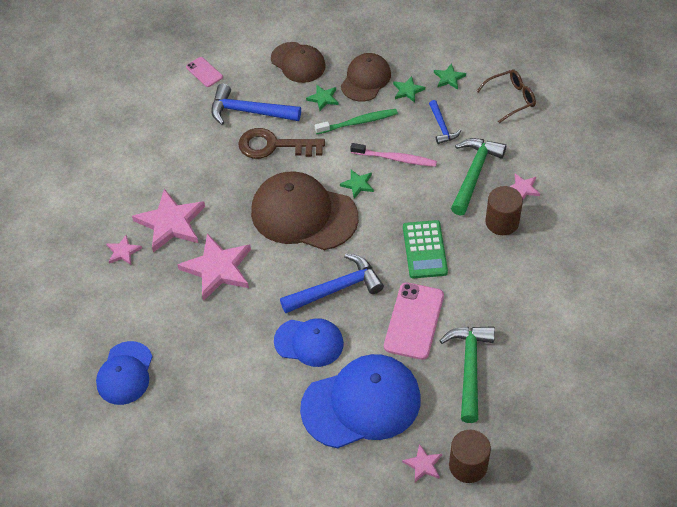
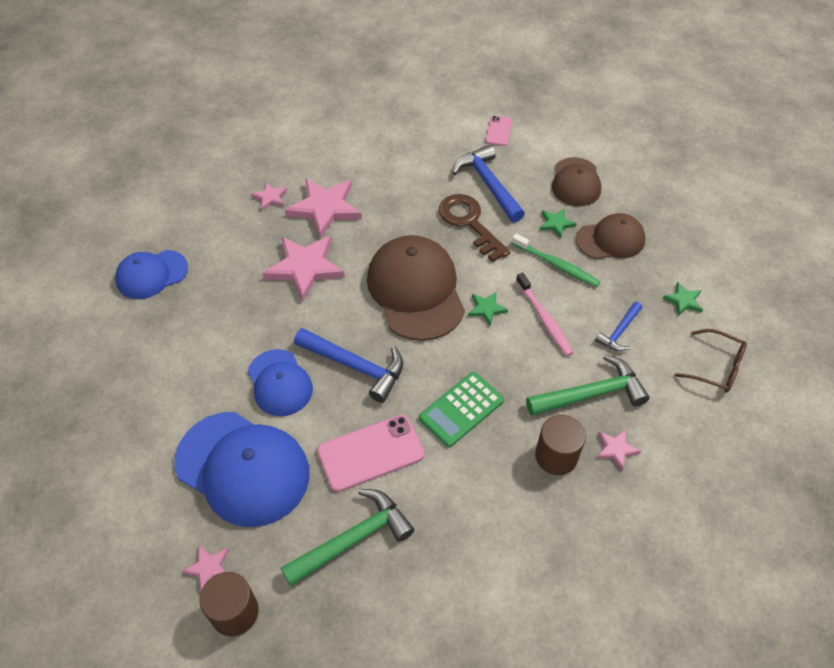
camera: 50 degrees right, 0 degrees up
(408, 90) = (633, 278): green star -> none

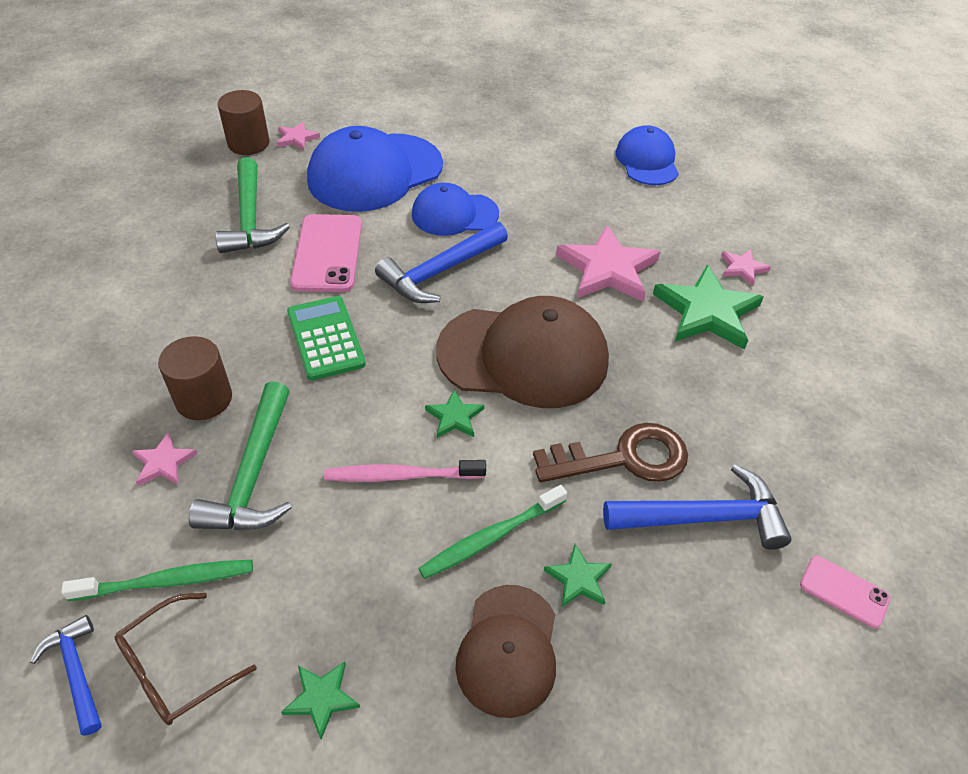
camera: 110 degrees right, 5 degrees down
(325, 208) = (707, 312): pink star -> green star
(576, 182) = (670, 664): brown cap -> none
(619, 332) = (323, 561): blue hammer -> blue hammer (76, 672)
(680, 399) = (167, 581): none -> green toothbrush

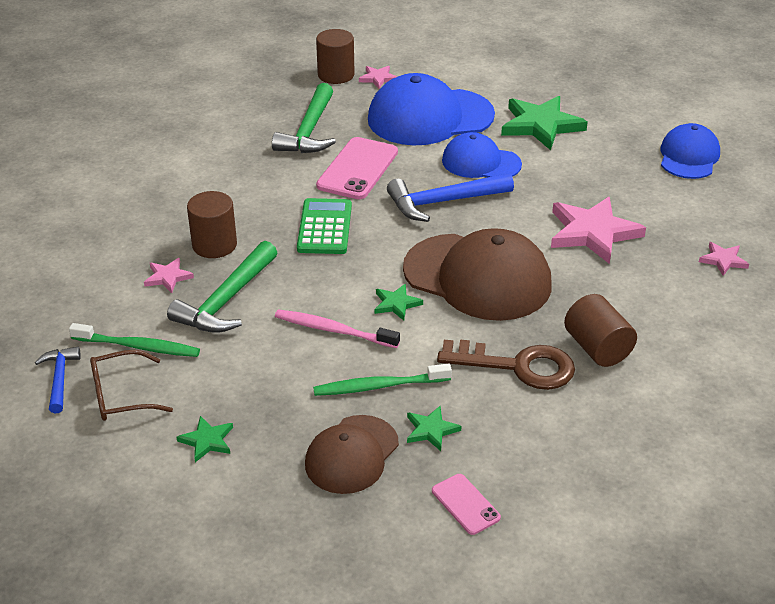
camera: 25 degrees right, 10 degrees down
(688, 408) = (597, 348): none -> brown cylinder
(703, 517) = (558, 422): blue hammer -> none
(707, 312) = (664, 285): green star -> green star (541, 125)
(844, 591) = (646, 502): pink phone -> pink phone (465, 504)

